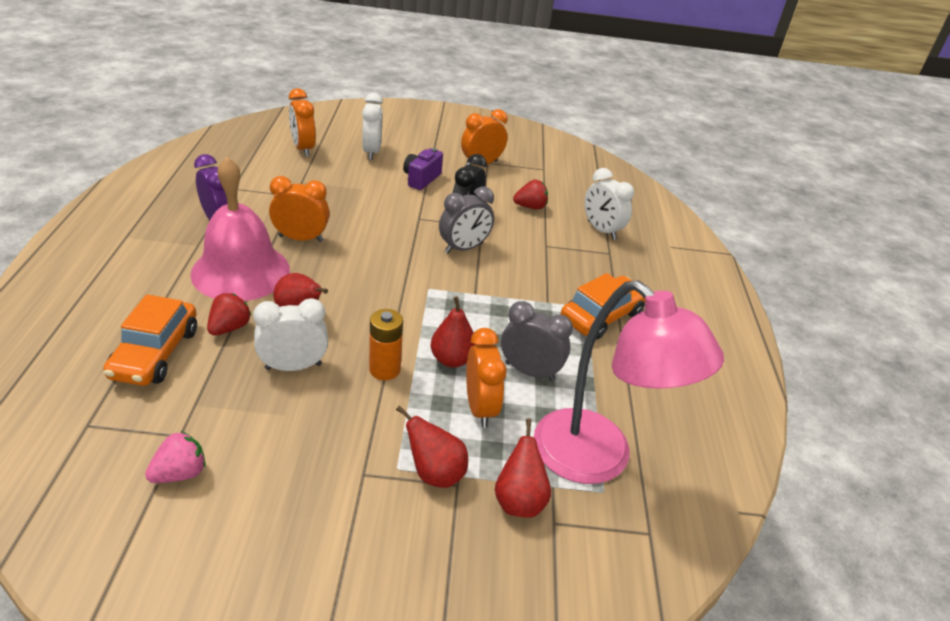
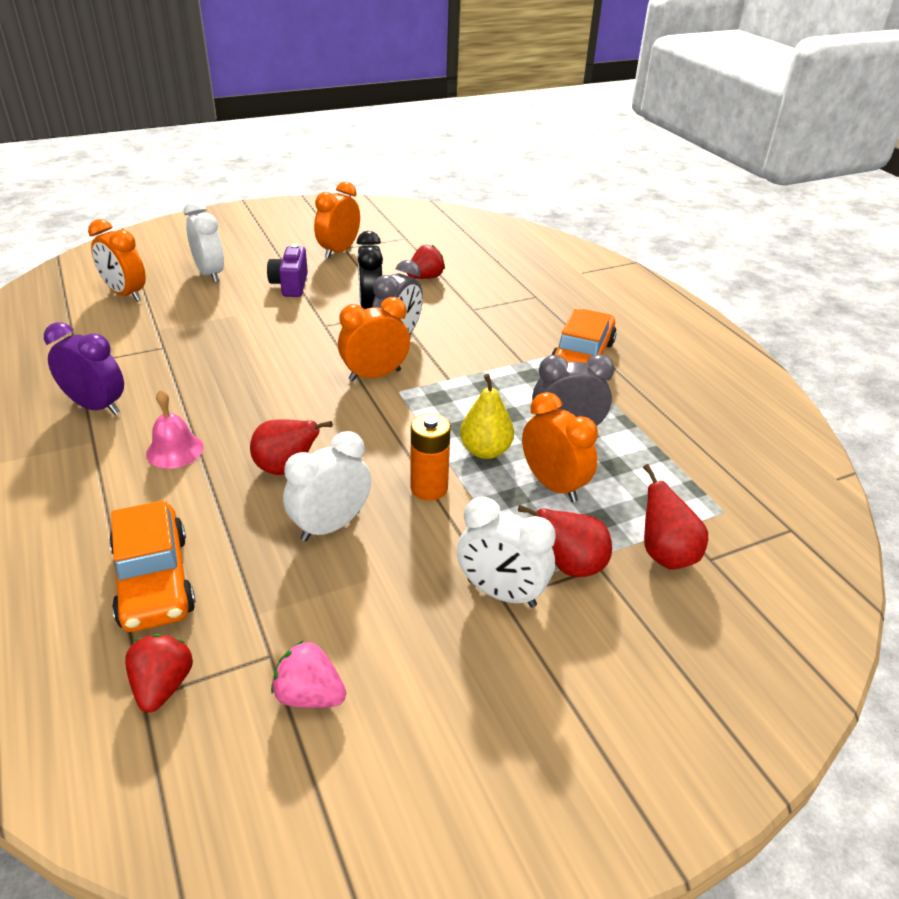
camera: 25 degrees left, 0 degrees up
(180, 473) = (309, 695): pink strawberry -> pink strawberry turned 90 degrees counterclockwise
(229, 328) = (219, 515): red strawberry -> red strawberry (163, 686)
(240, 271) = (174, 450): pink bell -> pink bell, size x0.44
(301, 238) = (213, 390): orange clock -> orange clock (375, 375)
(452, 359) = (485, 451): red pear -> yellow pear
(598, 459) = (695, 486): pink lamp -> none
(601, 230) = (510, 278): white clock -> white clock (501, 593)

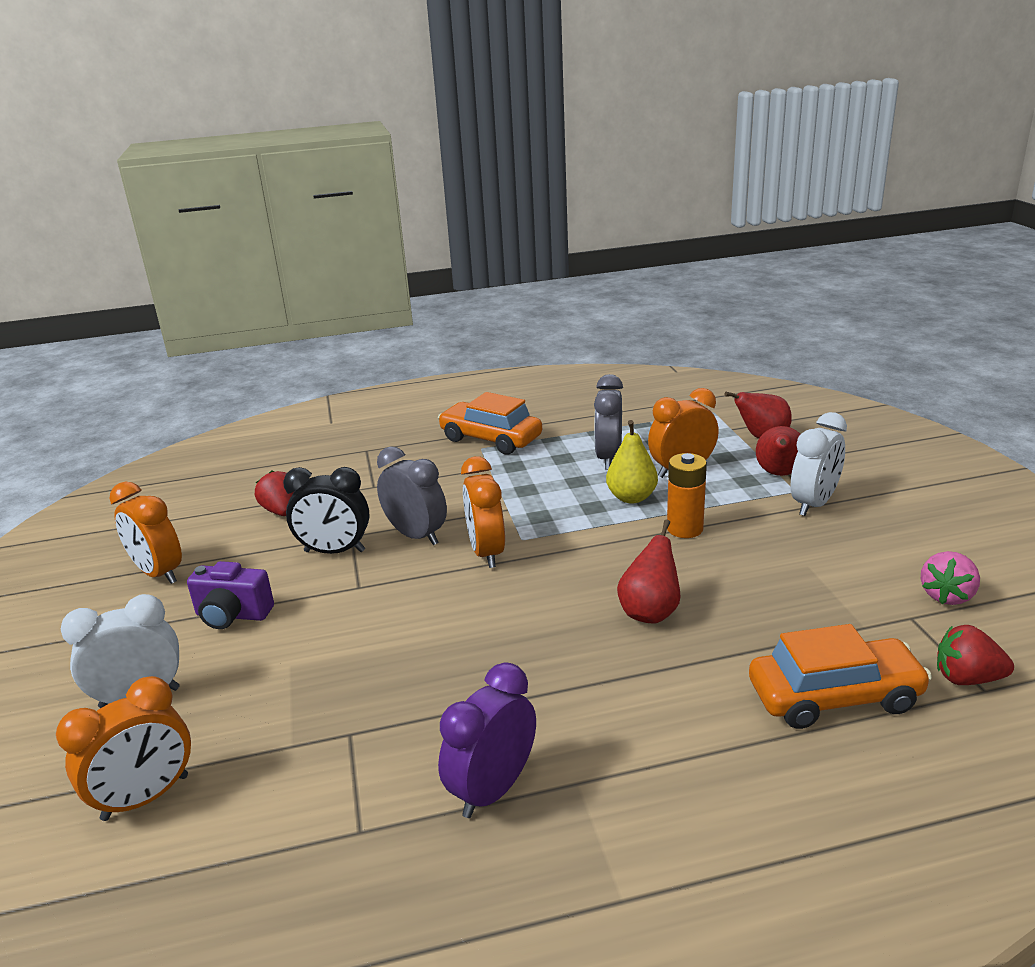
camera: 75 degrees left, 10 degrees down
(174, 450) = (608, 700): pink bell -> none
(330, 526) = (740, 584): white clock -> none

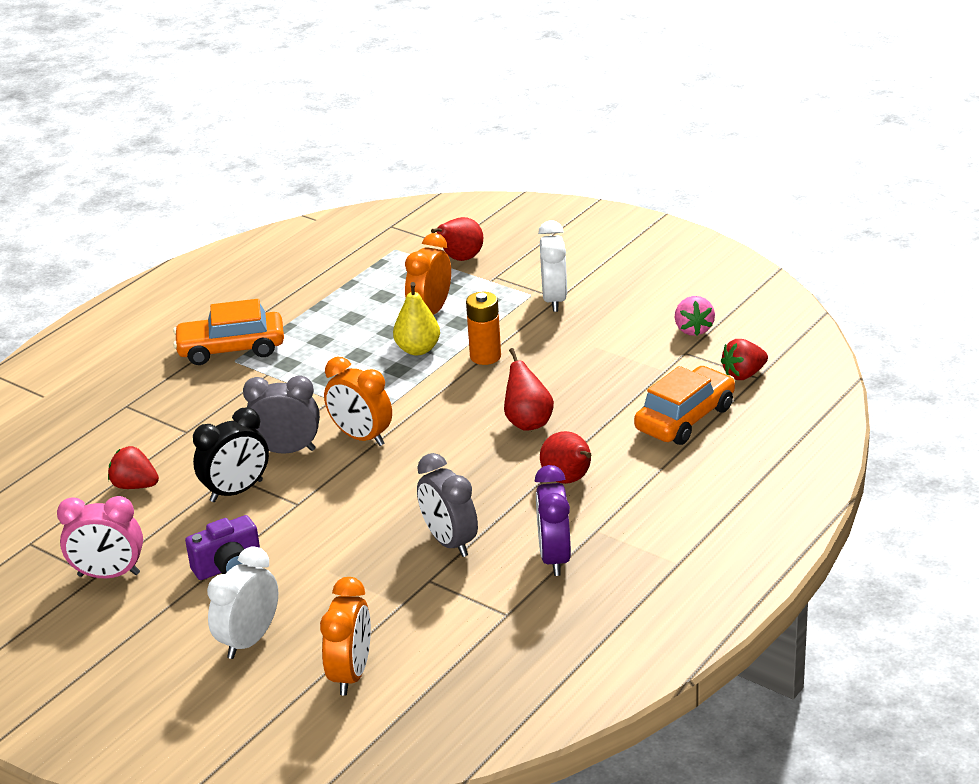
camera: 40 degrees left, 5 degrees up
(158, 573) = (109, 575): orange clock -> pink clock
(609, 458) = (359, 325): grey clock -> grey clock (449, 542)
(779, 474) = (506, 285): red pear -> red pear (568, 480)

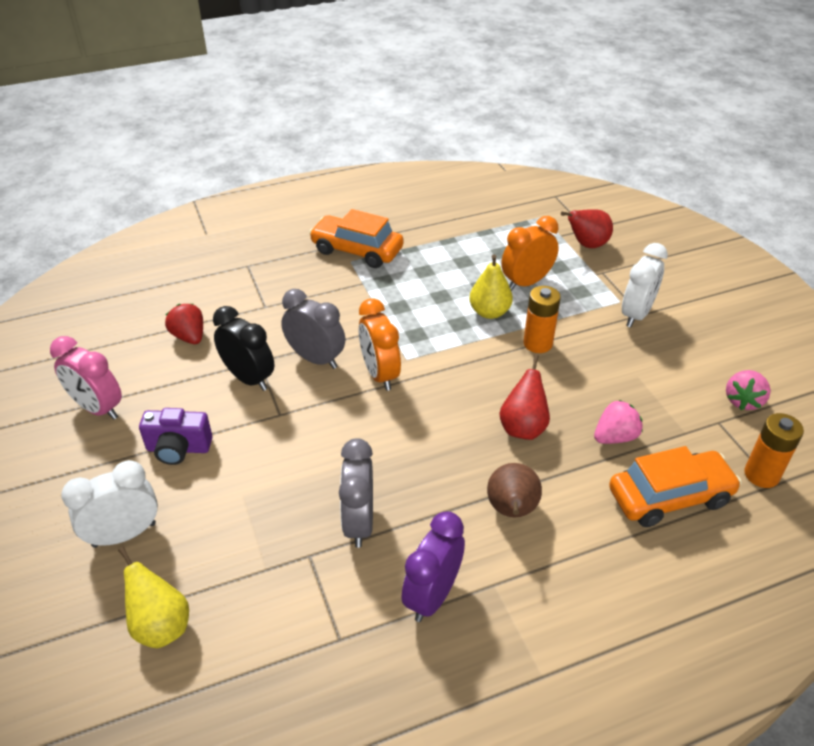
camera: 30 degrees right, 10 degrees up
(236, 491) = (249, 378): black clock -> black clock turned 135 degrees counterclockwise
(351, 674) = (161, 625): orange clock -> yellow pear
(568, 480) = (511, 510): red pear -> brown pear
(610, 397) = (615, 437): none -> pink strawberry
(743, 374) = (761, 475): red strawberry -> orange battery

